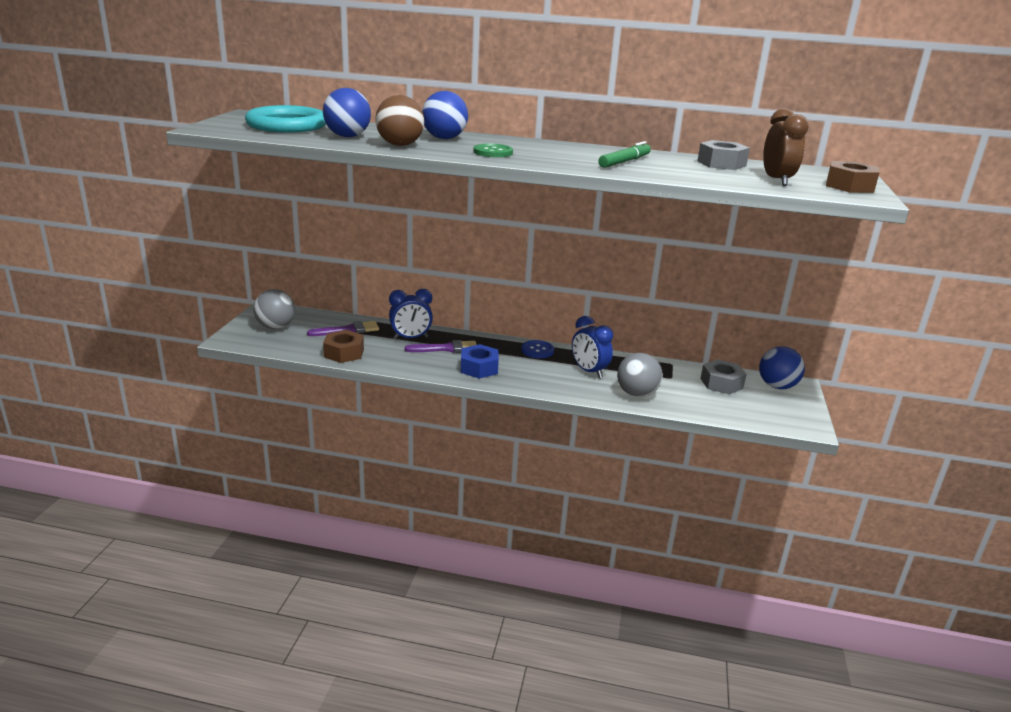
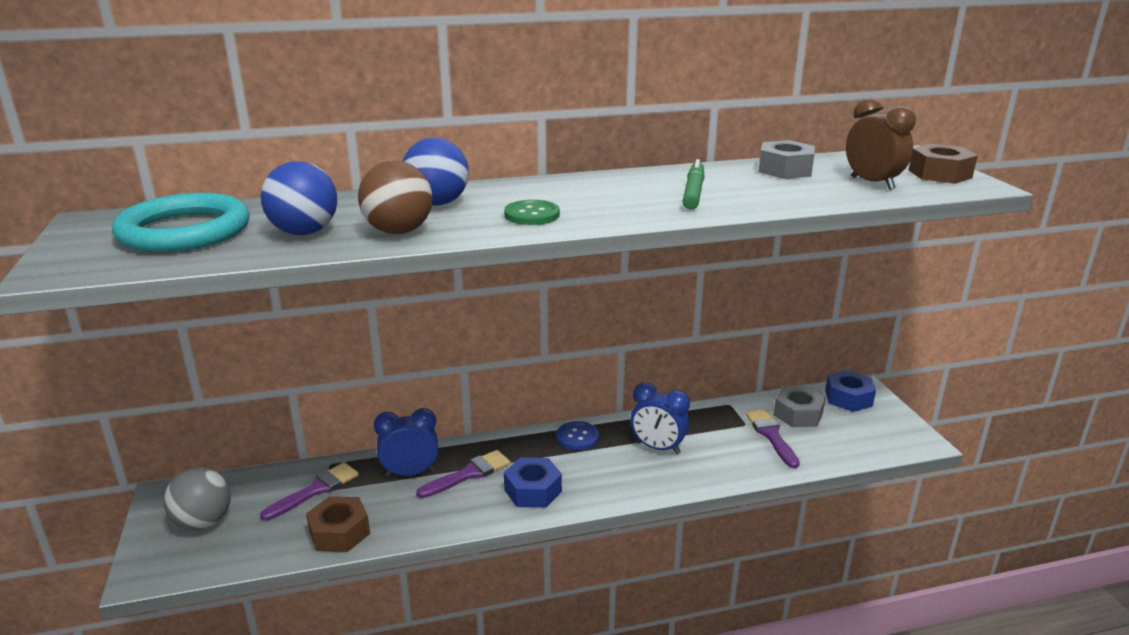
camera: 25 degrees left, 0 degrees up
(410, 338) = (410, 473): blue clock -> blue clock turned 150 degrees counterclockwise
(636, 394) = (732, 462): grey ball -> none
(684, 389) = (771, 435): none -> purple brush
(777, 386) = (848, 398): blue ball -> blue nut

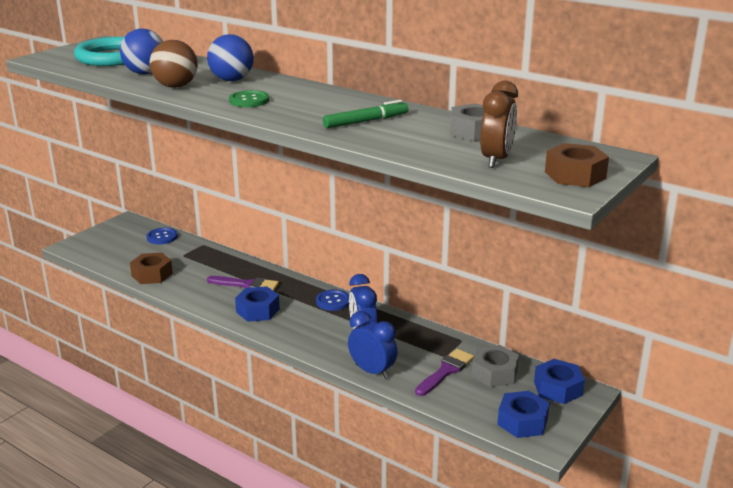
camera: 50 degrees right, 0 degrees up
(203, 522) = (119, 239): grey ball -> none
(259, 486) = (162, 237): none -> blue button
(315, 490) = (176, 252): purple brush -> none
(410, 473) = (224, 269): blue clock -> blue clock (372, 371)
(882, 436) = (522, 421): none -> blue nut

